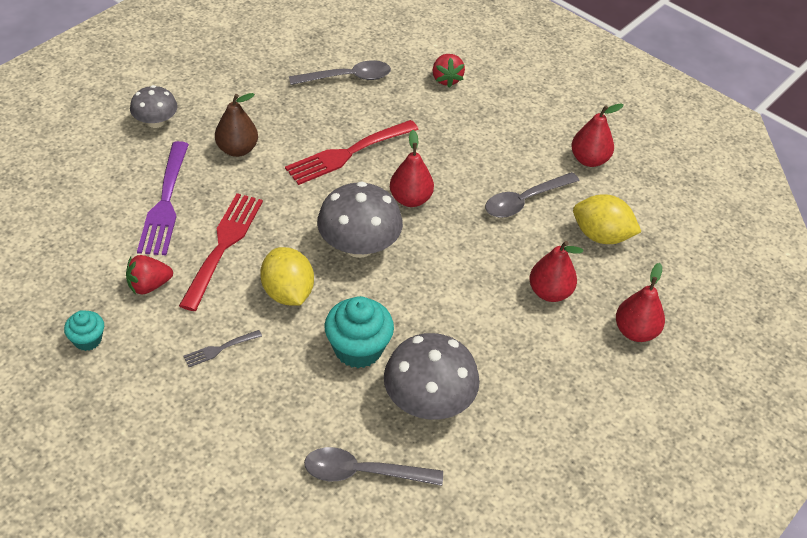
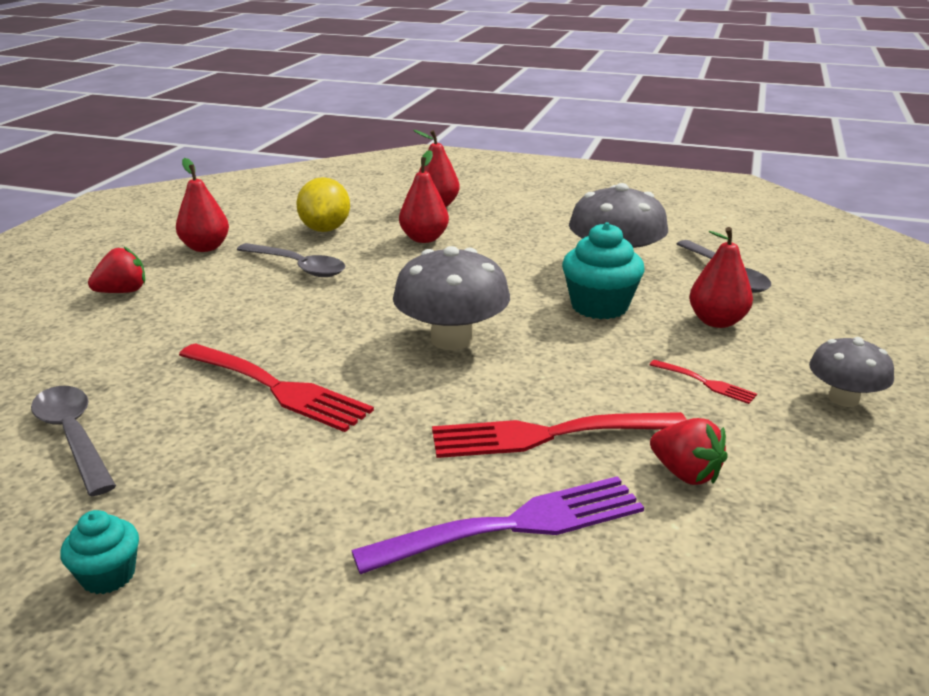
camera: 110 degrees left, 20 degrees down
(87, 340) = (834, 490): turquoise cupcake -> turquoise cupcake (108, 575)
(156, 122) = (301, 635): grey mushroom -> grey mushroom (843, 398)
(219, 349) = (706, 383): grey fork -> red fork
(237, 149) = (327, 493): brown pear -> none
(288, 293) = (573, 364): yellow lemon -> none
(410, 199) = (342, 326): red pear -> red pear (716, 321)
(446, 79) = (60, 352): red strawberry -> red strawberry (123, 292)

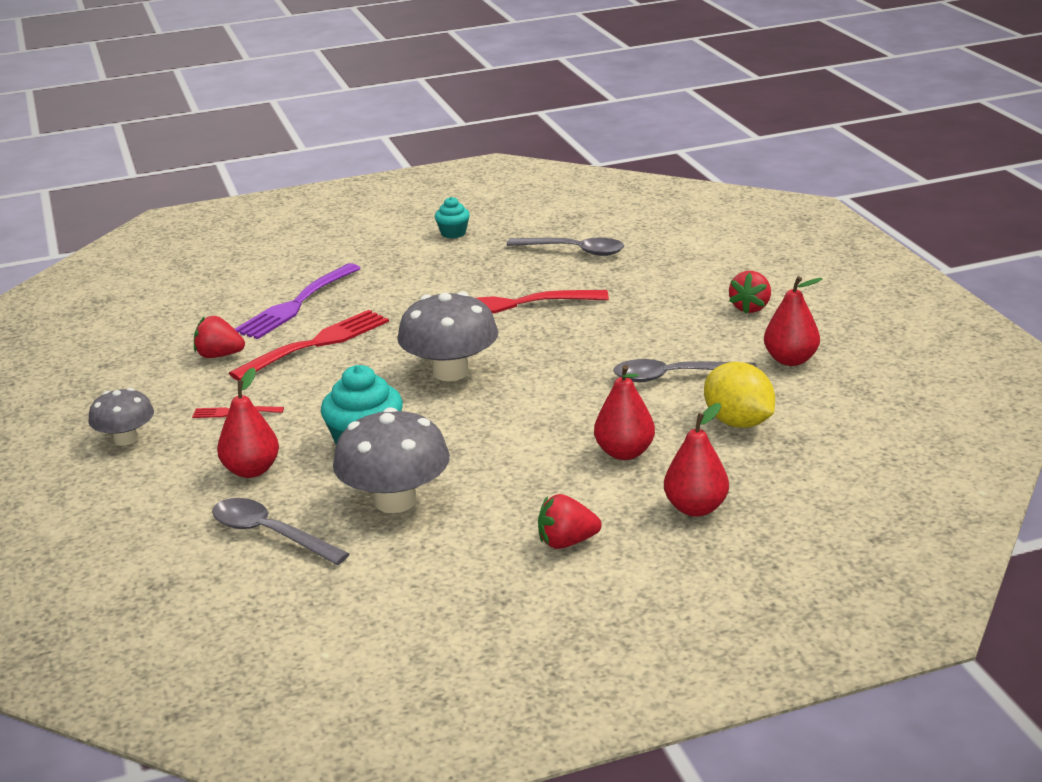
camera: 145 degrees right, 0 degrees up
(532, 214) = (567, 542): none -> red strawberry

